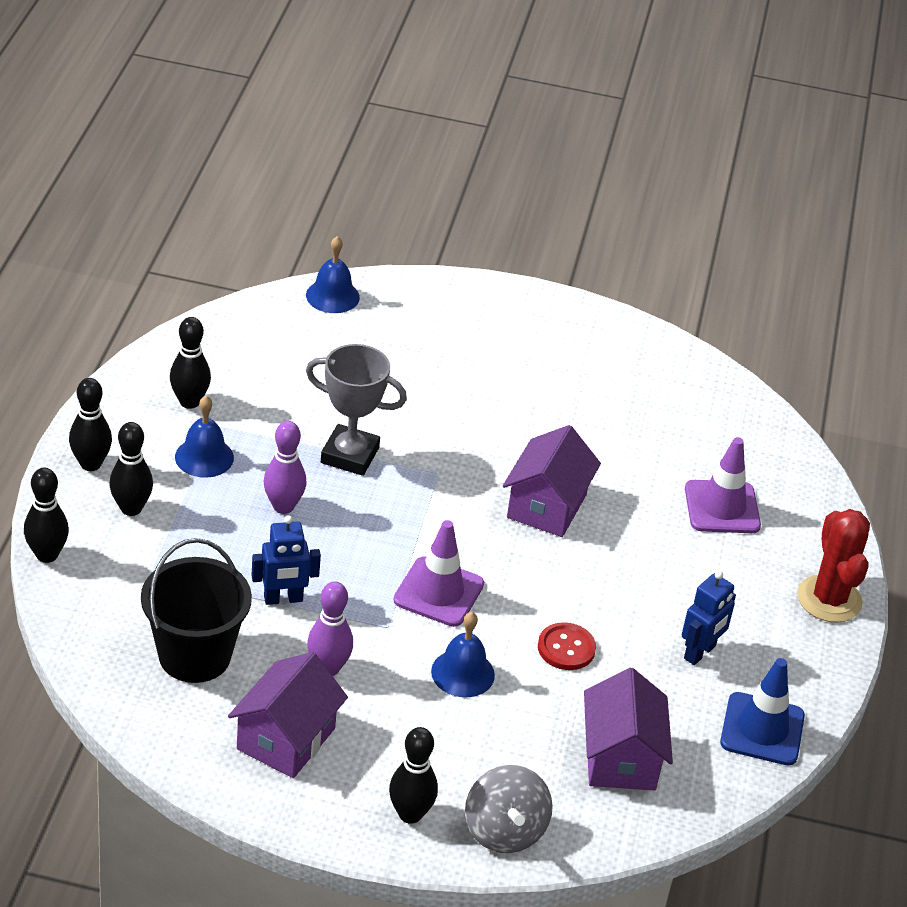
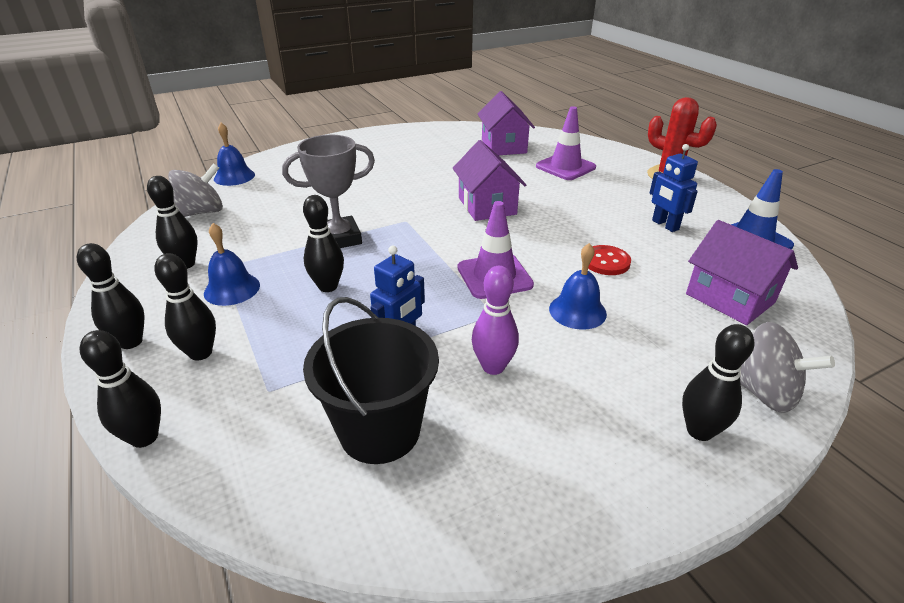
camera: 35 degrees left, 5 degrees down
(256, 336) = (202, 212): none -> grey spinning top
(283, 506) = (328, 286): purple bowling pin -> black bowling pin
(286, 739) = (537, 444): purple house -> purple house (504, 146)
(700, 652) = (665, 225): blue robot -> blue robot turned 150 degrees clockwise

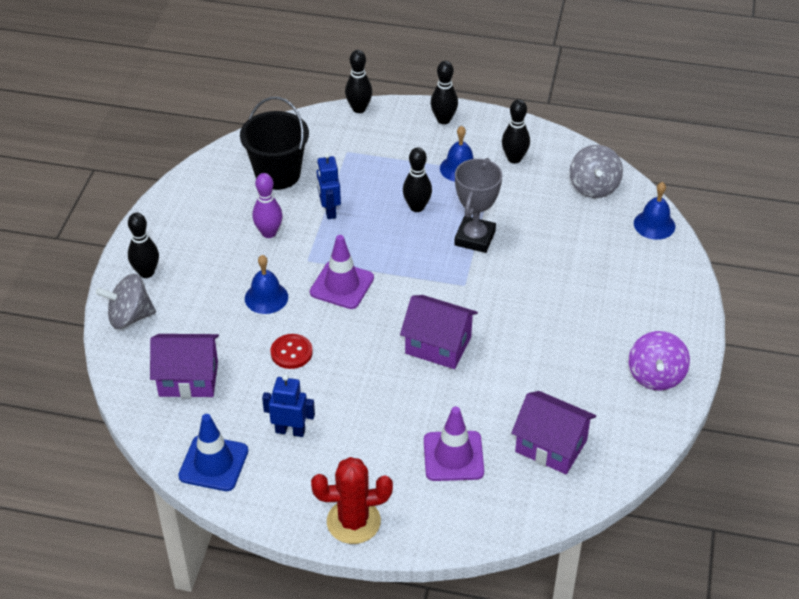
camera: 130 degrees right, 10 degrees up
(200, 353) = (405, 139): black bowling pin -> none
(398, 138) = (655, 376): none -> purple spinning top

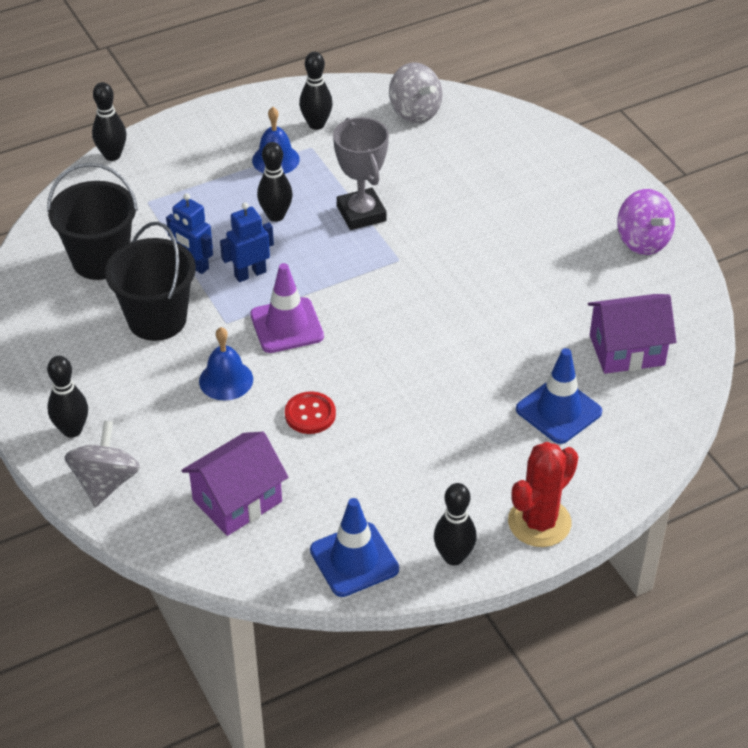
camera: 40 degrees left, 0 degrees up
(130, 317) = (105, 482): grey spinning top -> grey spinning top turned 150 degrees clockwise
(269, 233) = (157, 319): purple bowling pin -> black bucket
(290, 431) = (391, 483): blue robot -> blue robot (250, 274)
(438, 345) = (437, 325): purple house -> none
(443, 120) = (209, 123): black bowling pin -> black bowling pin (453, 557)
(453, 456) = (558, 411): purple traffic cone -> blue traffic cone
(654, 224) = (501, 117): blue bell -> none

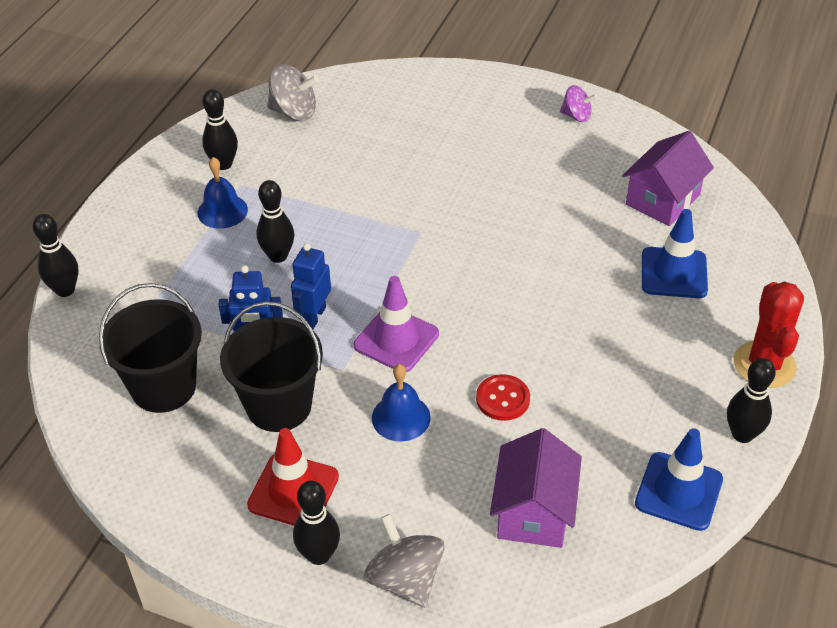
camera: 40 degrees left, 0 degrees up
(103, 380) = (293, 491): none -> red traffic cone
(361, 213) = (347, 214): grey trophy -> none
(642, 241) = (576, 116): purple spinning top -> purple spinning top, size x0.64

